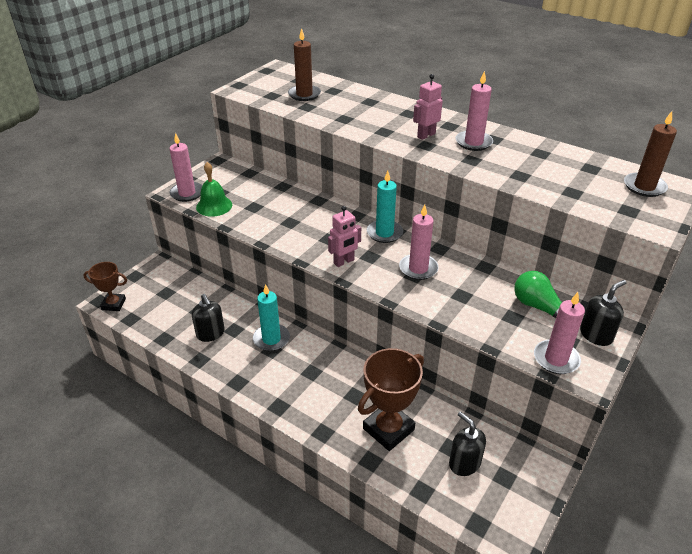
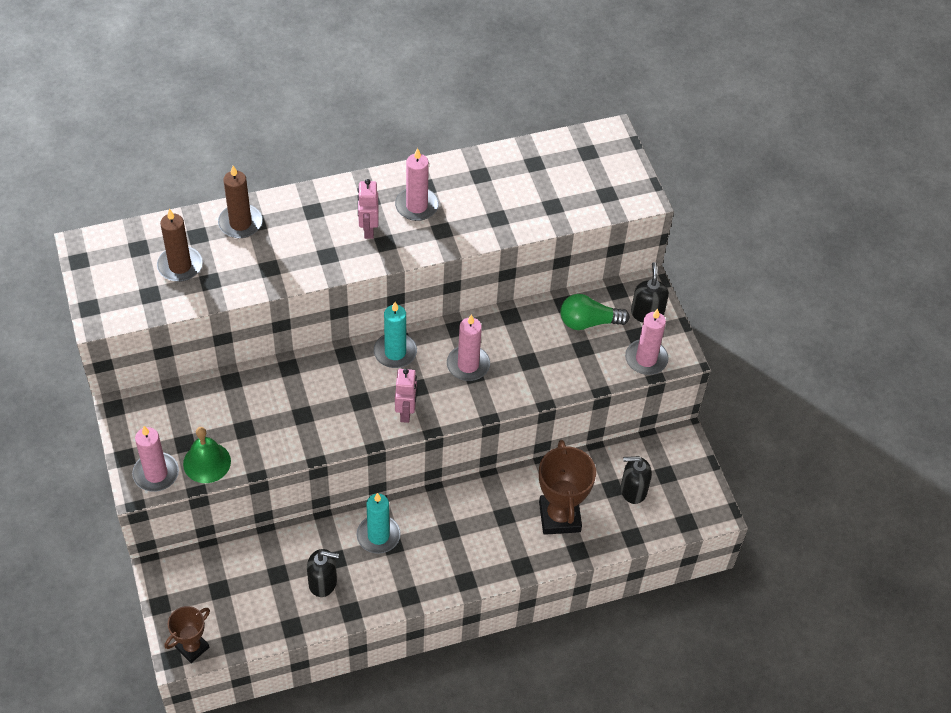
camera: 55 degrees left, 15 degrees up
(644, 187) = (590, 155): brown candle -> brown candle (240, 223)

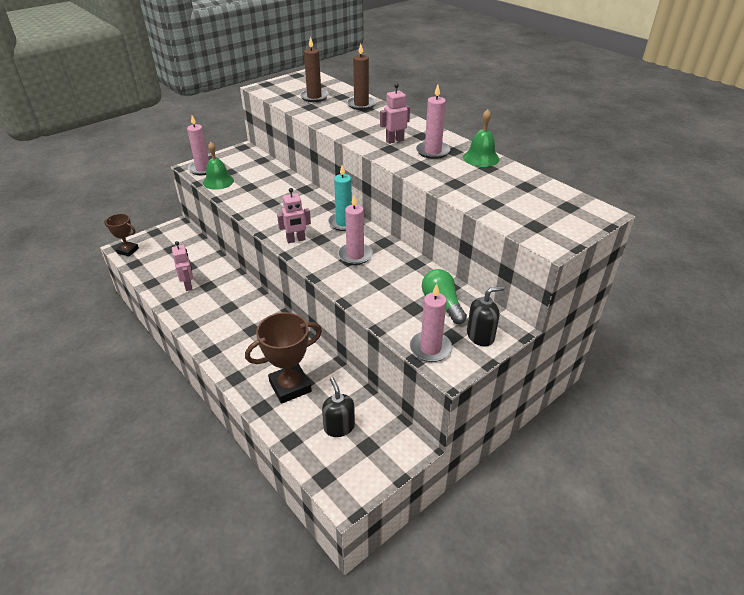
camera: 70 degrees right, 15 degrees down
(323, 582) = (188, 285): black soap dispenser -> pink robot
(378, 536) = (233, 298): turquoise candle -> none
(456, 170) = (481, 158): none -> green bell

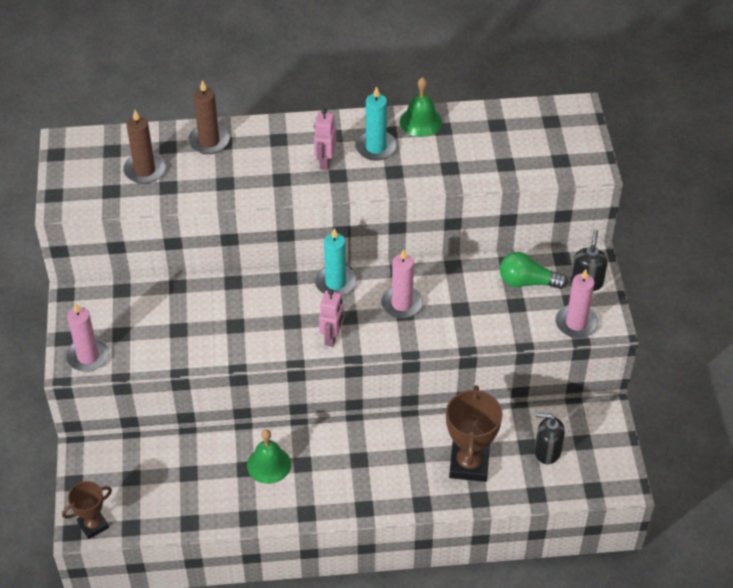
camera: 55 degrees left, 10 degrees up
(188, 285) = (228, 487): pink robot -> none
(218, 181) = (136, 354): green bell -> green bell (269, 464)
(432, 151) = (376, 147): pink candle -> turquoise candle

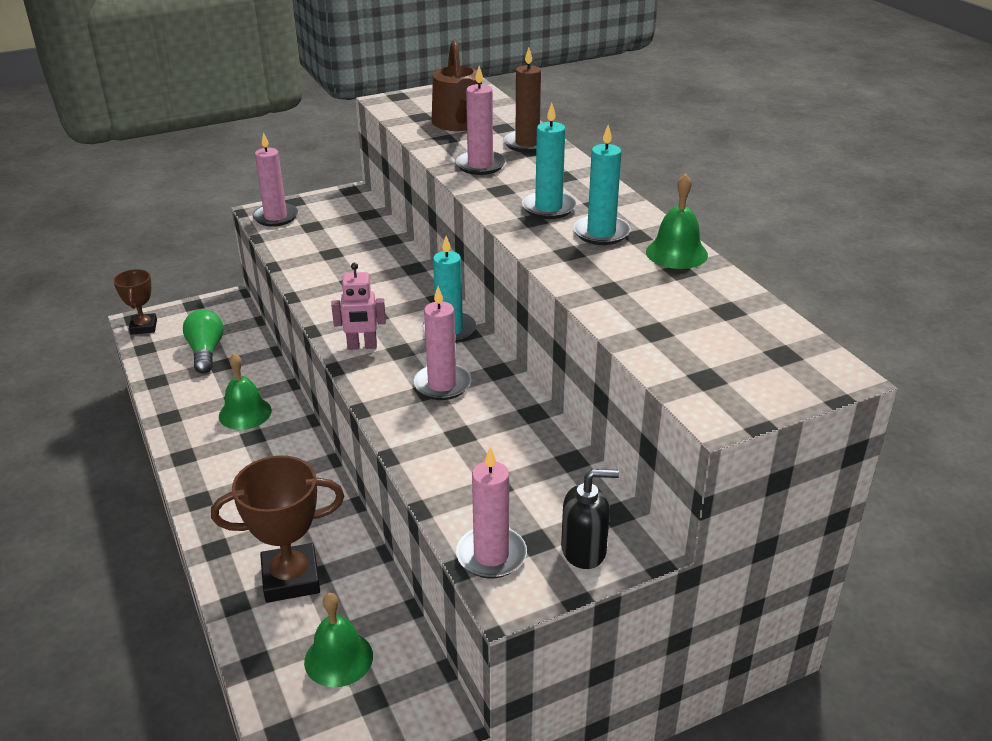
camera: 70 degrees right, 15 degrees down
(93, 525) = (144, 327): brown trophy -> brown trophy turned 45 degrees clockwise
(144, 170) = (459, 124): brown candle -> brown watering can
(233, 179) = (480, 165): none -> pink candle
(325, 162) = (548, 208): pink robot -> turquoise candle
(527, 282) = (545, 487): green light bulb -> green light bulb (206, 352)
(547, 451) = (338, 658): black soap dispenser -> green bell

